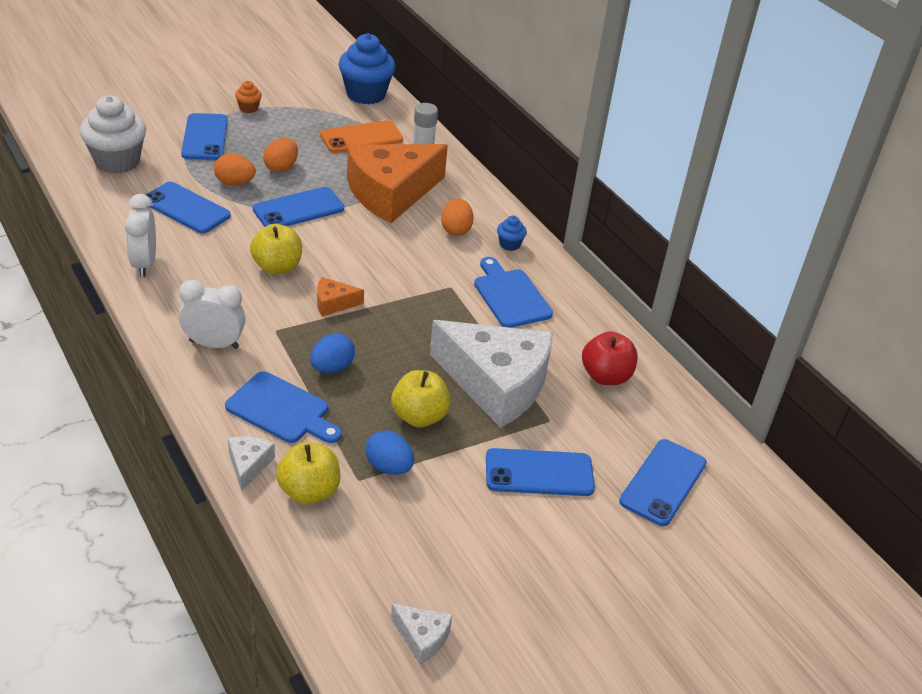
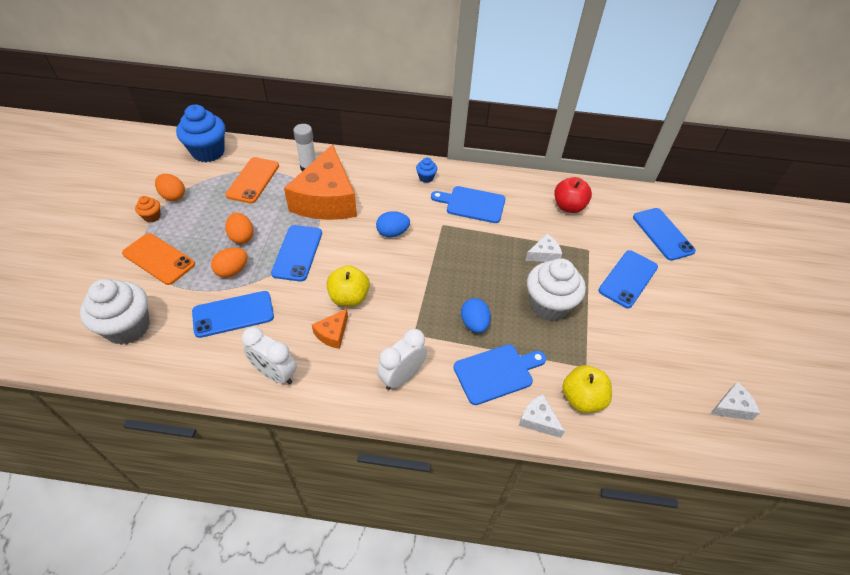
camera: 50 degrees left, 10 degrees up
(205, 137) = (159, 259): blue phone -> orange phone
(333, 303) = (412, 288): orange cheese -> orange cheese (332, 333)
(389, 467) = (583, 345): blue egg -> blue egg (392, 233)
(419, 416) = (548, 305): yellow apple -> white cupcake
(456, 230) = (391, 192): orange egg -> orange egg (173, 196)
(496, 384) = (544, 254): white cheese -> white cheese, size x0.41

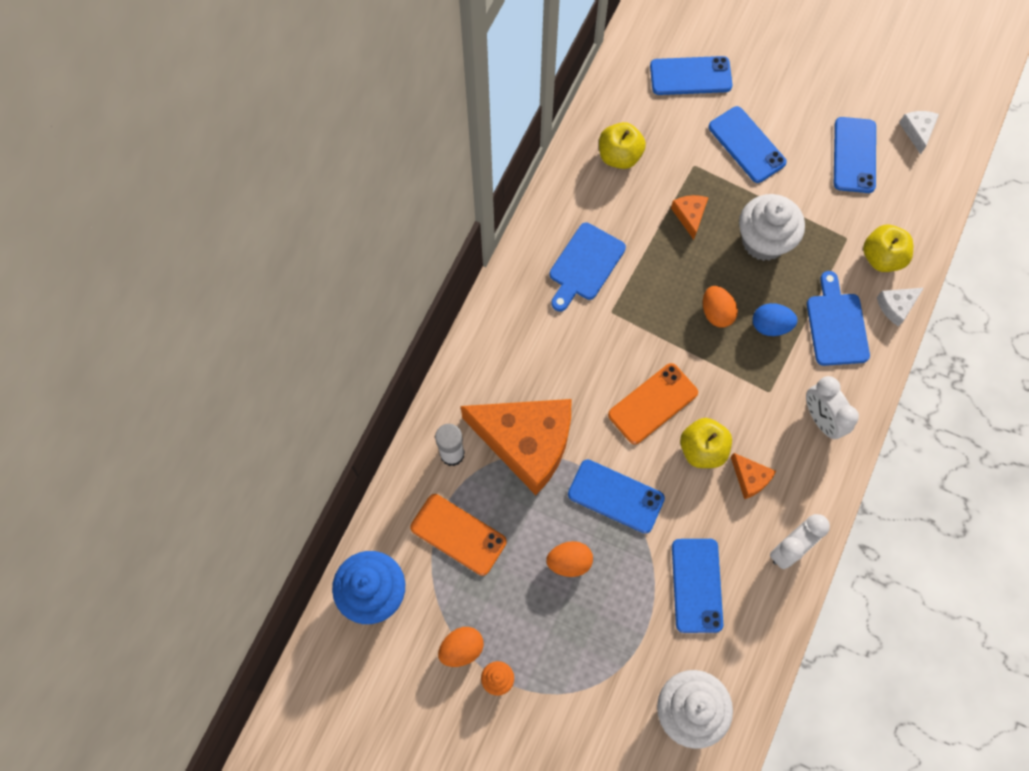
camera: 70 degrees left, 20 degrees up
(159, 259) = (582, 671): orange phone -> orange phone (652, 403)
(232, 271) = (626, 579): orange egg -> orange egg (716, 313)
(392, 233) = (610, 375): blue egg -> none
(426, 178) = (518, 305): blue cupcake -> none
(544, 254) = (689, 216): white cheese -> orange cheese
(568, 207) = (619, 156): red apple -> yellow apple
(671, 358) = (854, 155): none -> blue phone

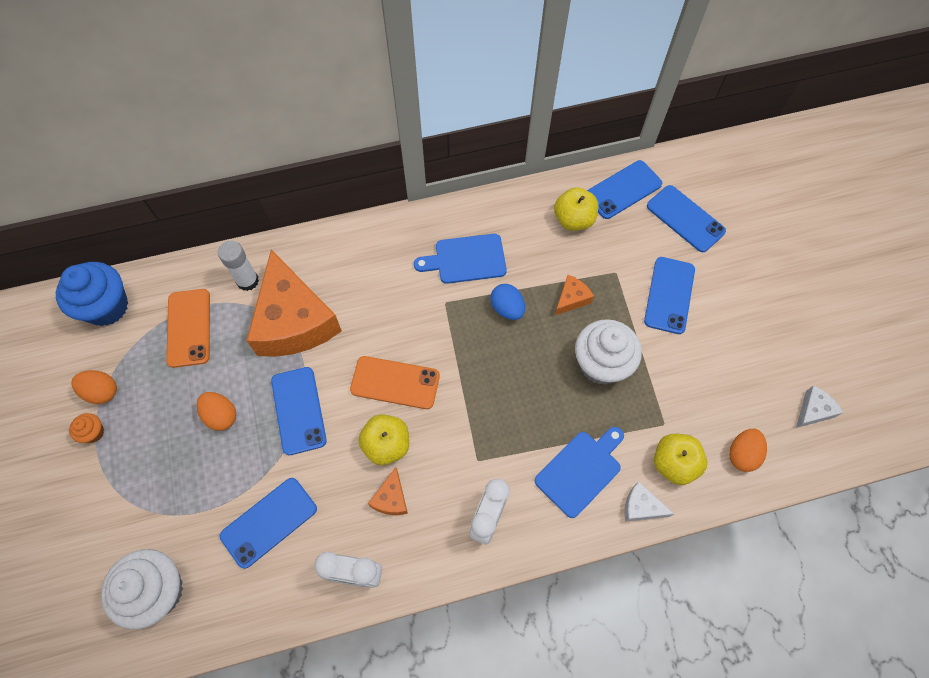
camera: 50 degrees right, 5 degrees down
(716, 313) = (509, 374): orange egg -> orange egg (742, 454)
(770, 326) = (534, 420): blue egg -> blue egg (507, 308)
(854, 155) = (741, 378): blue phone -> blue phone (623, 190)

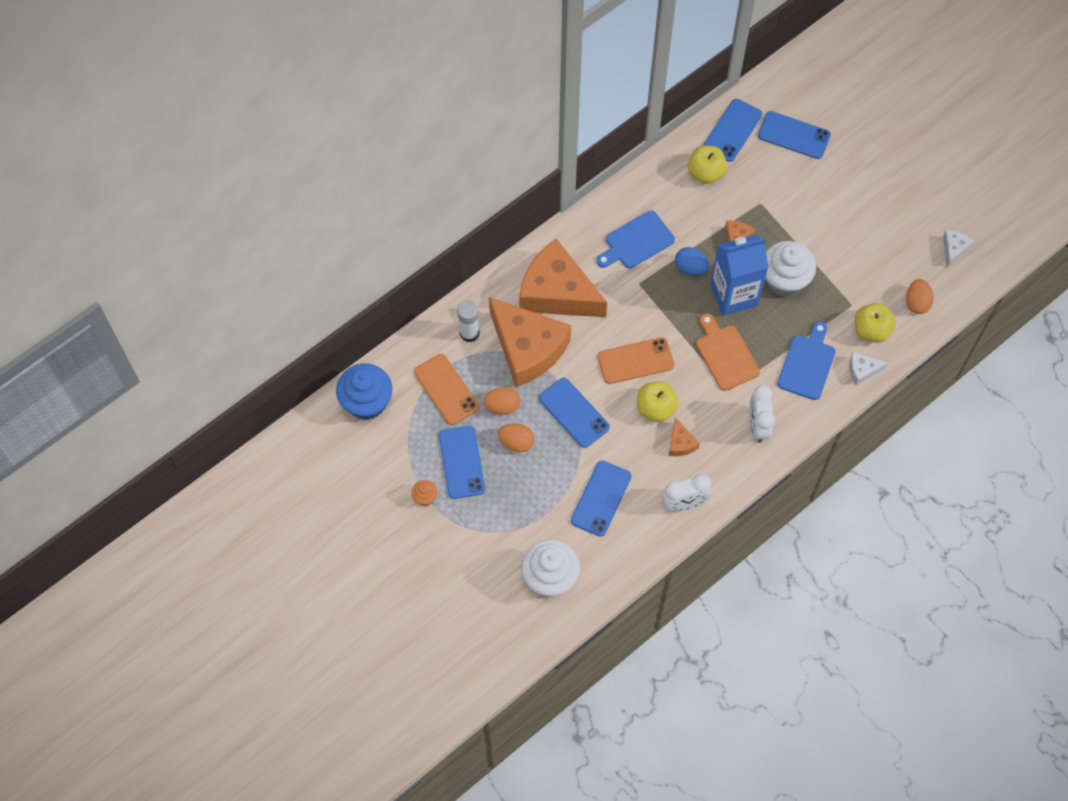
camera: 25 degrees left, 0 degrees up
(102, 392) = (410, 466): orange egg -> orange egg (502, 406)
(357, 277) = (557, 292): none -> orange cheese
(494, 419) = (725, 355): none -> orange cutting board
(538, 356) = (733, 295): none -> blue carton
(669, 295) = (810, 204): blue phone -> blue phone (462, 462)

